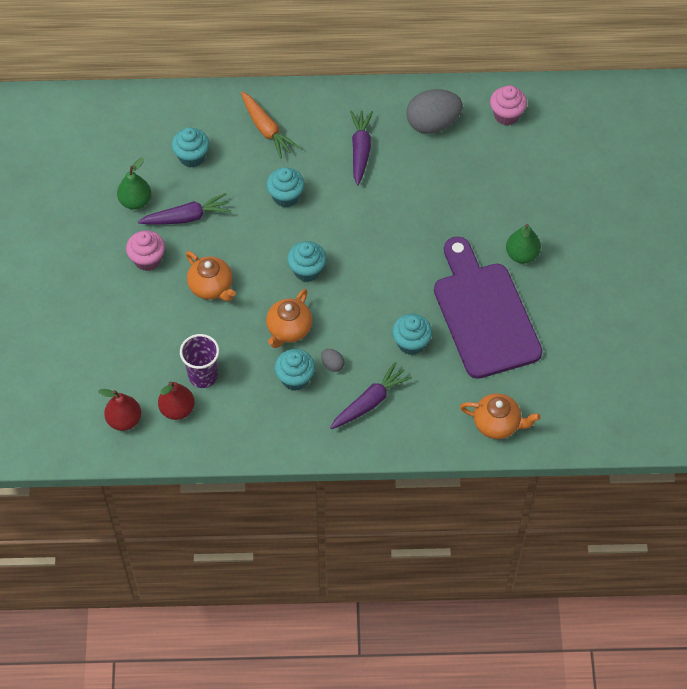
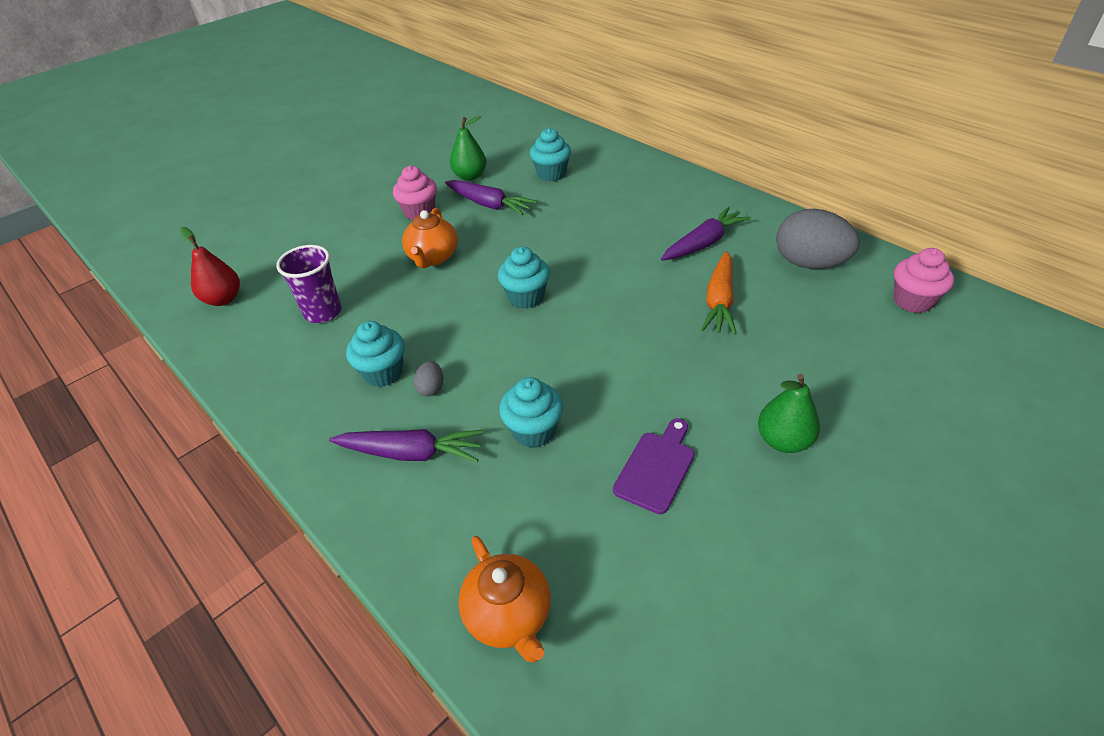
camera: 50 degrees right, 15 degrees down
(177, 409) = (265, 321): red pear -> none
(266, 129) = (636, 188): orange carrot -> orange carrot (719, 301)
(286, 196) = (587, 236): turquoise cupcake -> none
(289, 329) = (441, 330): orange teapot -> none
(484, 314) = (656, 468): purple cutting board -> purple cutting board, size x0.43

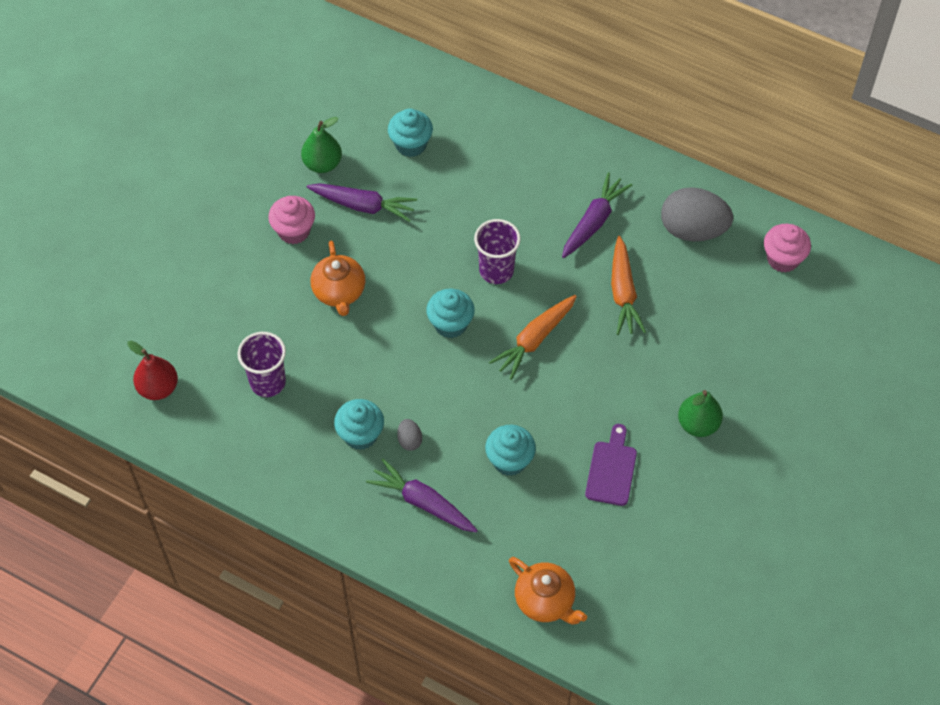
camera: 20 degrees left, 15 degrees up
(411, 453) = (422, 502): purple carrot -> purple carrot turned 135 degrees counterclockwise
(591, 264) = (496, 270): none -> purple cup
(608, 324) = (534, 340): none -> orange carrot

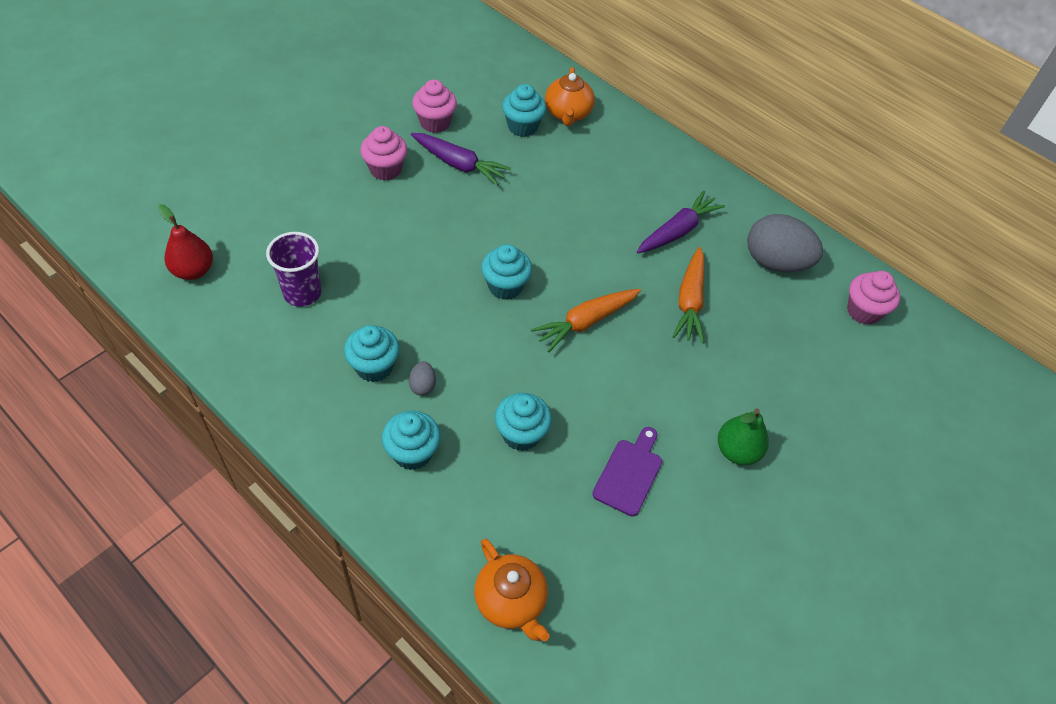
camera: 10 degrees right, 5 degrees down
(322, 164) = (435, 123): green pear -> pink cupcake
(339, 292) = (406, 231): orange teapot -> orange teapot (567, 114)
(422, 502) = (412, 453): purple carrot -> turquoise cupcake
(496, 270) = (567, 250): purple cup -> none

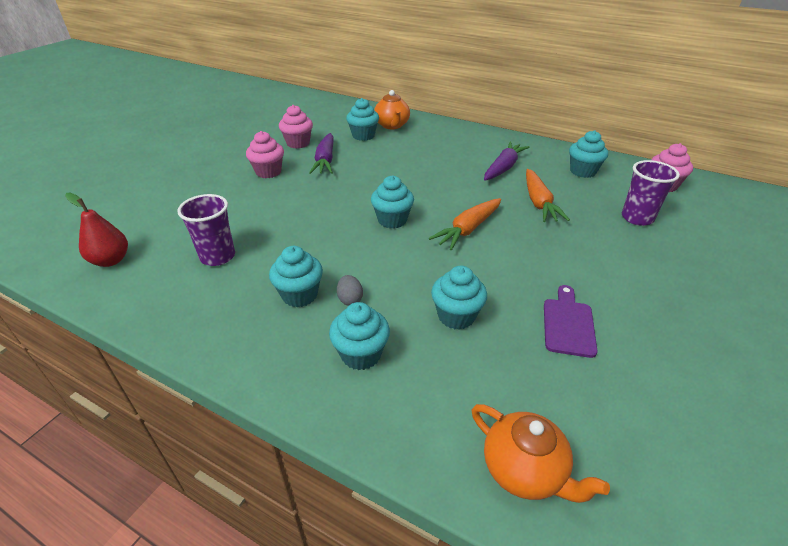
camera: 10 degrees left, 15 degrees down
(459, 165) = (325, 161): purple carrot -> purple carrot turned 75 degrees clockwise
(737, 451) = (644, 287): green pear -> none
(775, 262) = (582, 171): grey egg -> turquoise cupcake
(794, 355) = (637, 218): none -> purple cup

